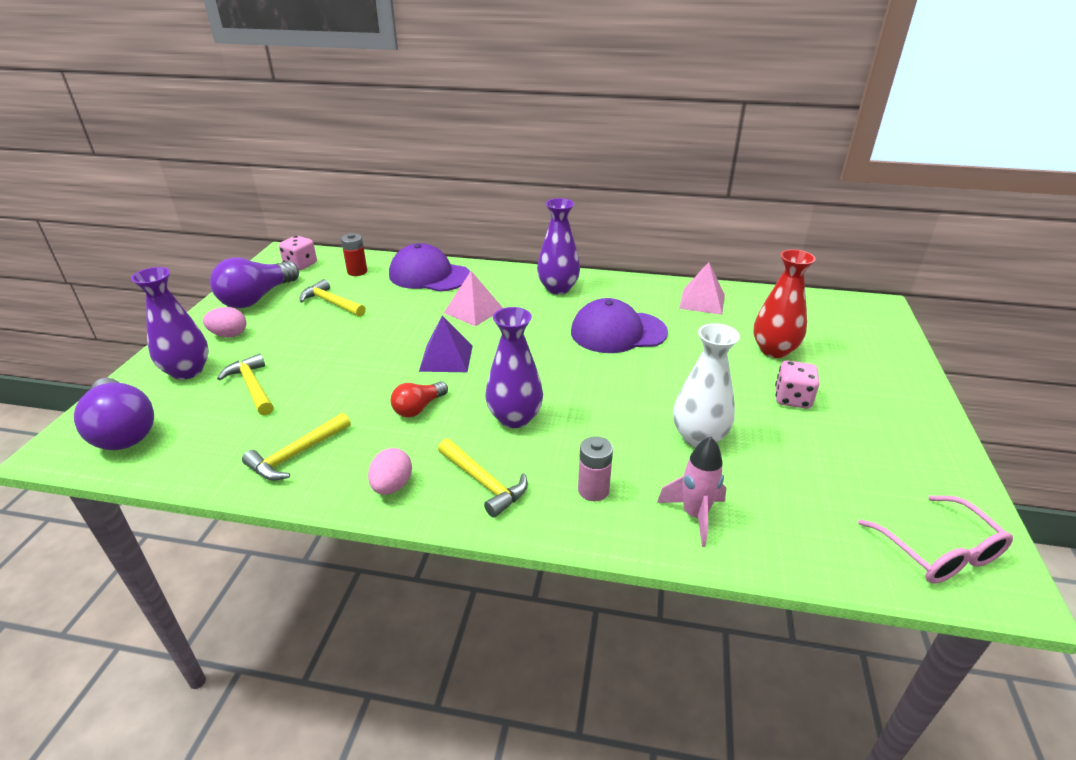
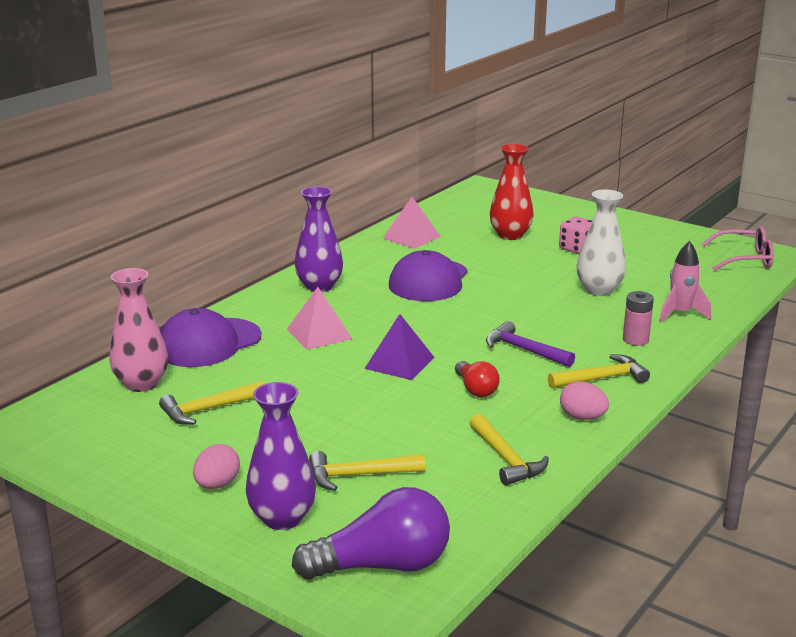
camera: 65 degrees left, 10 degrees down
(257, 298) = (133, 459): purple light bulb -> none
(300, 265) = (68, 419): pink dice -> none
(357, 271) = (141, 384): red battery -> pink vase
(514, 418) = (524, 350): purple vase -> purple hammer

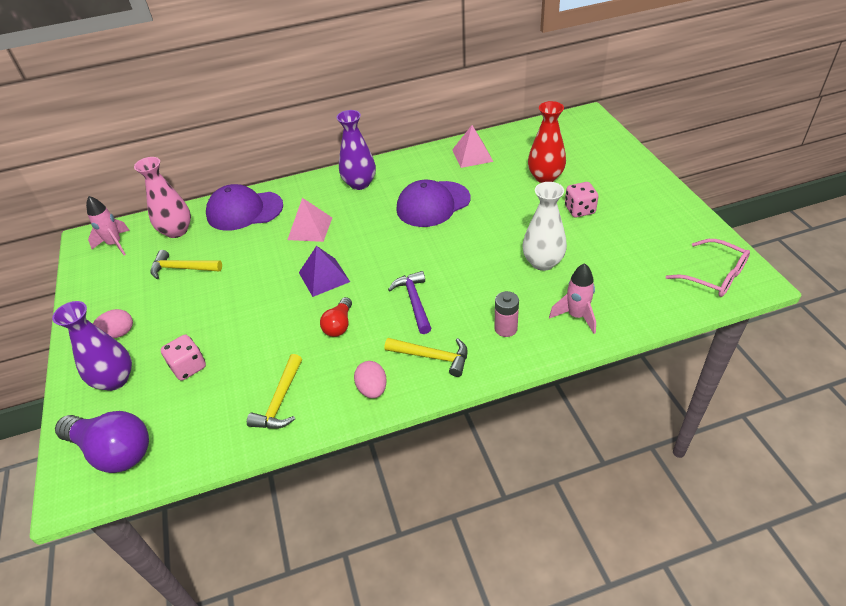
camera: 40 degrees right, 20 degrees up
(67, 420) = (115, 244): none -> pink rocket
(359, 475) = (188, 367): yellow hammer -> pink dice

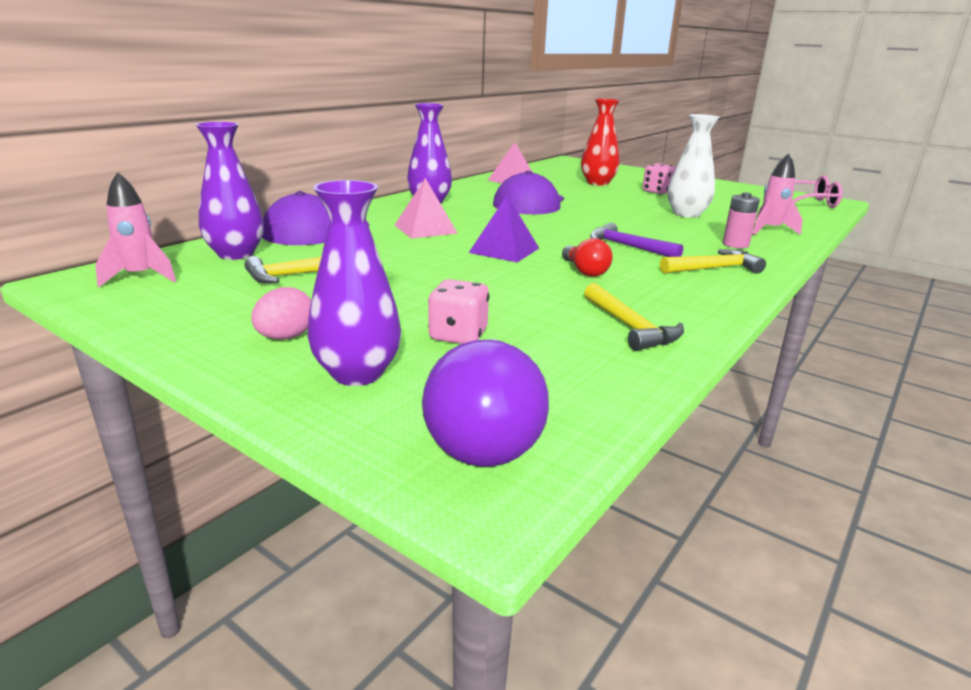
camera: 40 degrees left, 20 degrees down
(113, 451) = (485, 432): purple light bulb -> purple light bulb turned 105 degrees clockwise
(177, 231) = (236, 254): pink vase -> purple vase
(372, 389) = (705, 296): pink egg -> none

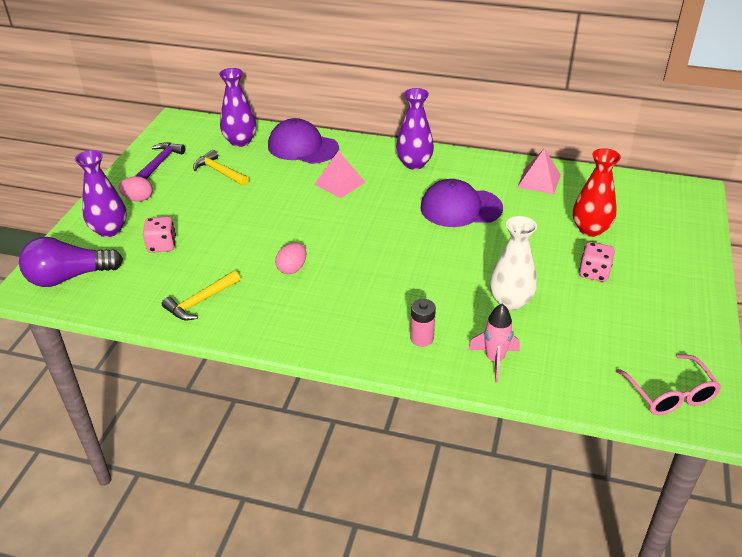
camera: 70 degrees right, 15 degrees up
(140, 277) = (190, 133): pink rocket -> none
(504, 250) = (315, 226): purple pyramid -> none
(585, 271) = (292, 268): red light bulb -> pink egg
(628, 247) = (367, 279): purple hammer -> purple hammer (160, 162)
(713, 269) = (340, 329): yellow hammer -> none

